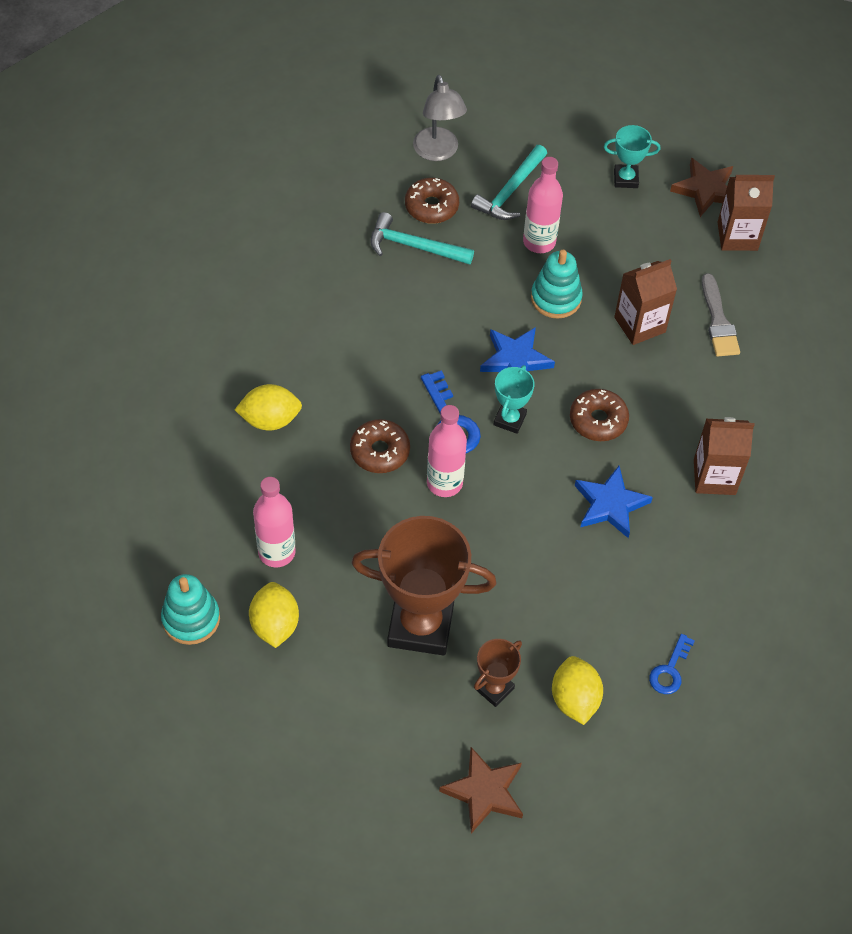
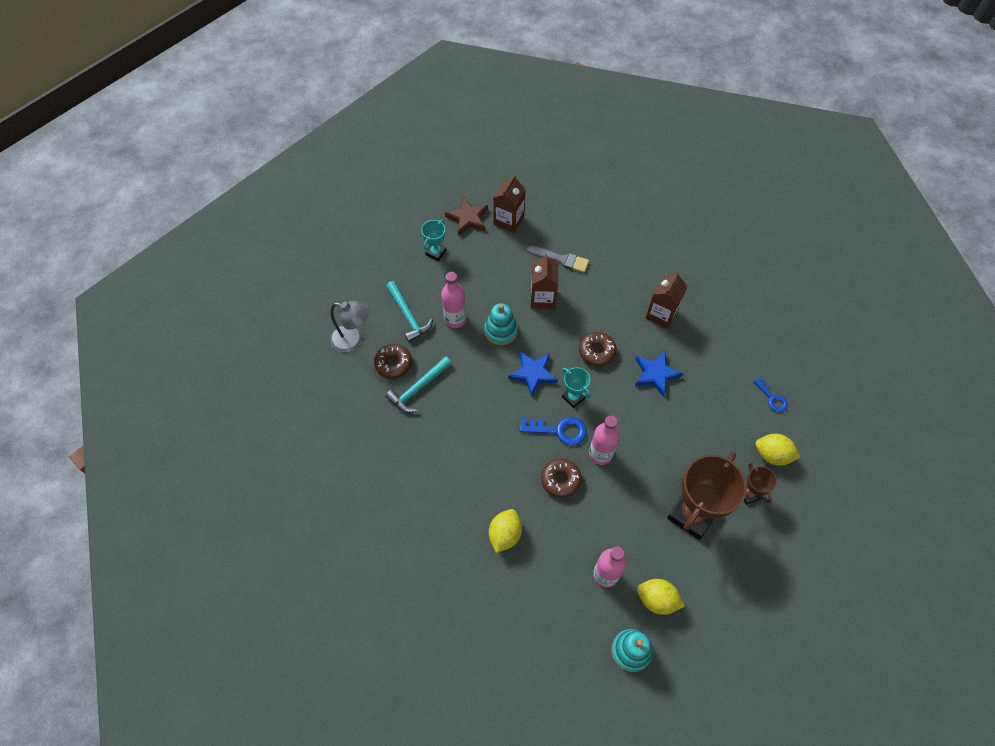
camera: 60 degrees left, 5 degrees up
(484, 792) = (812, 531): brown star -> none

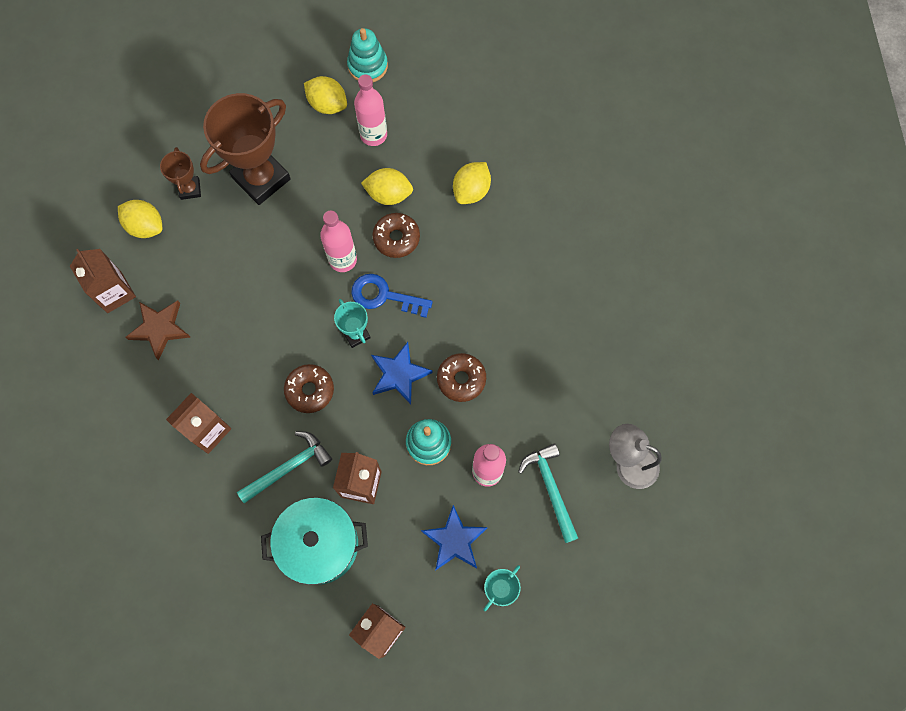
camera: 170 degrees left, 10 degrees up
(393, 364) = (577, 418): brown donut -> brown donut (461, 379)
(418, 388) = (548, 379): turquoise hammer -> turquoise hammer (289, 467)
(468, 218) = (442, 646): brown star -> brown star (160, 329)
(561, 259) = (319, 544): grey brush -> turquoise pot
(577, 518) = (389, 194): none -> yellow lemon
(655, 374) = (245, 347): blue star -> blue star (454, 540)
(772, 398) = (114, 292): blue key -> brown carton

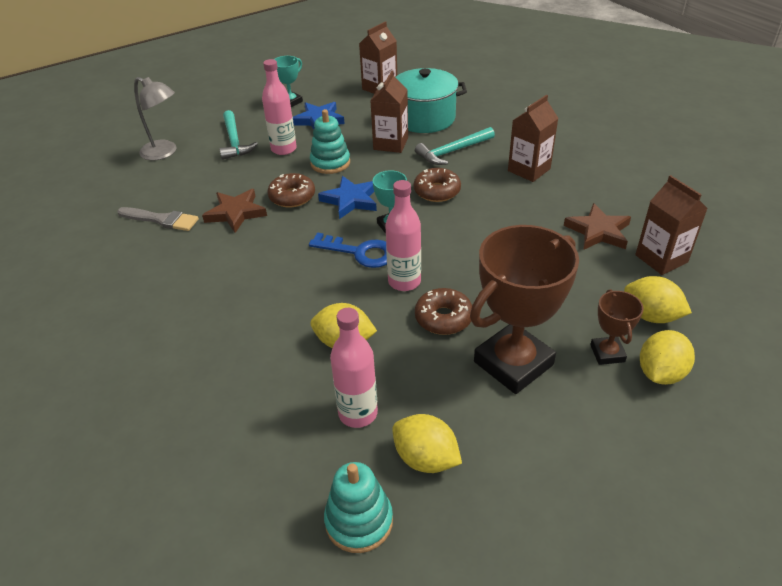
camera: 175 degrees left, 30 degrees down
(396, 238) = (340, 299): brown donut -> brown donut (443, 318)
(471, 191) = (238, 344): yellow lemon -> yellow lemon (660, 373)
(514, 352) = (236, 213): none -> brown star
(587, 340) = (161, 220): none -> grey brush

